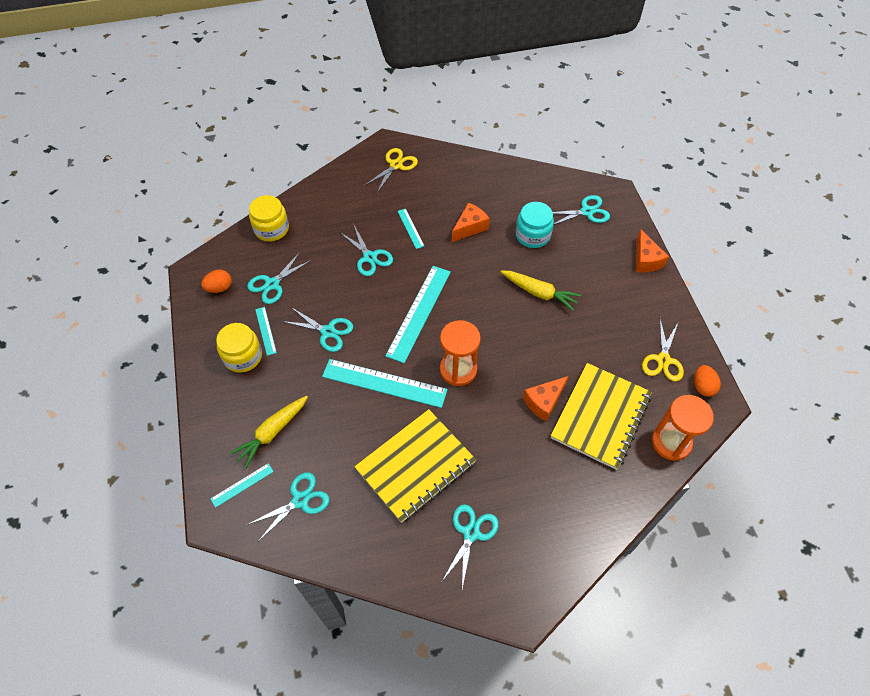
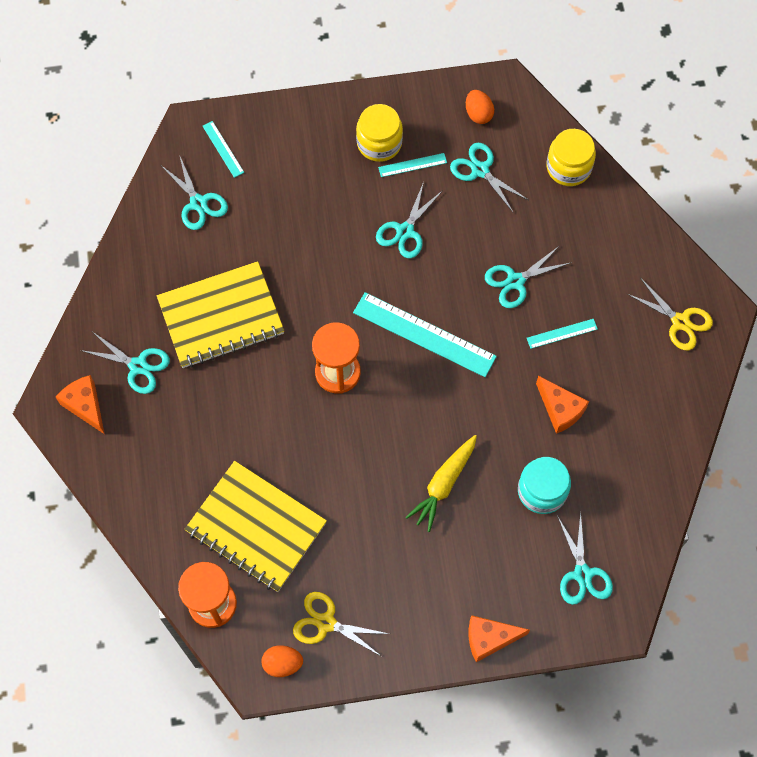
camera: 95 degrees right, 10 degrees up
(272, 432) = (279, 175): yellow carrot -> none
(384, 383) = (328, 290): turquoise ruler -> none
(415, 466) = (221, 317): yellow notebook -> yellow notebook turned 75 degrees counterclockwise
(544, 402) = (283, 465): orange cheese -> orange cheese (85, 405)

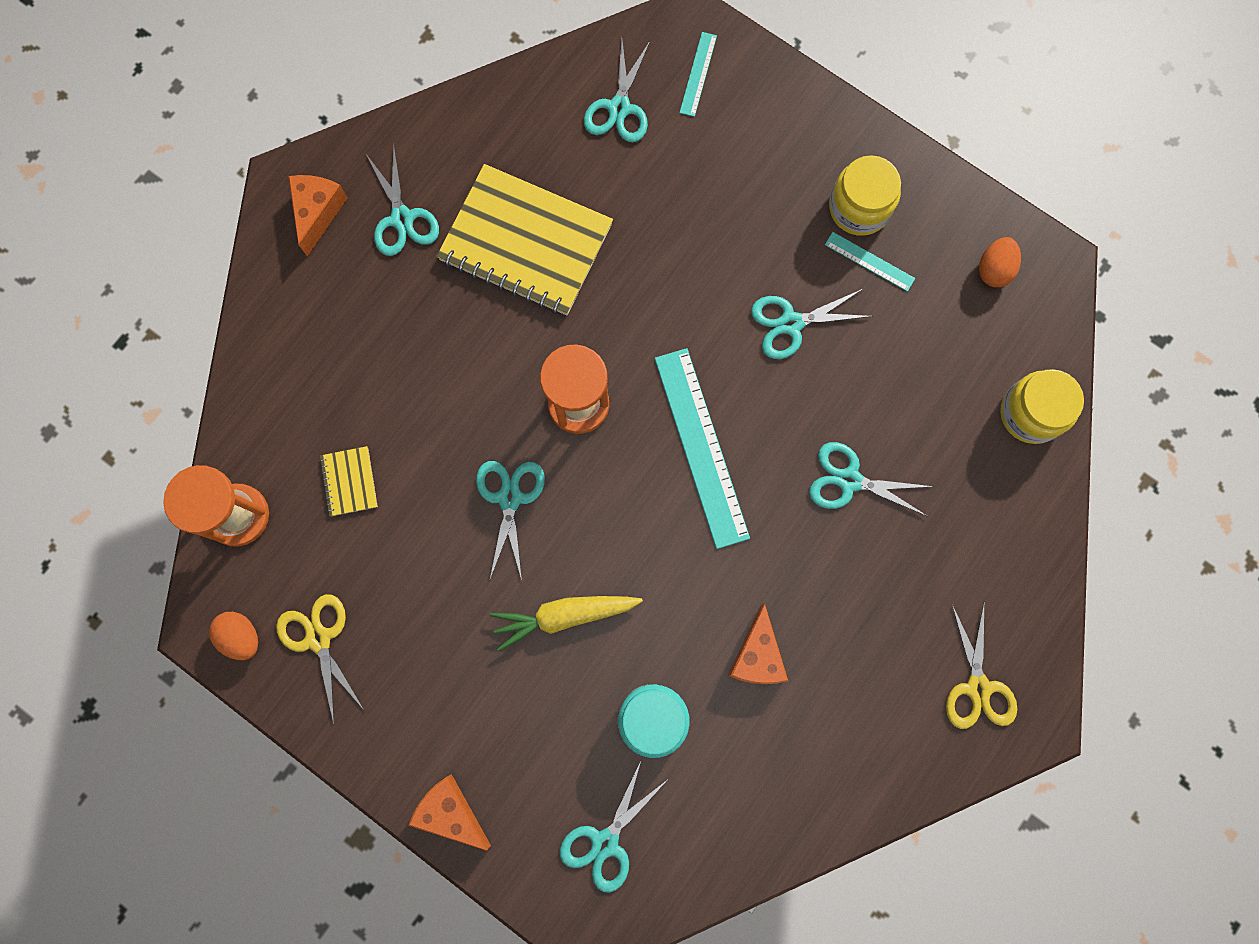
camera: 45 degrees right, 10 degrees up
(256, 527) = (349, 482): yellow notebook -> yellow notebook, size x0.42
(480, 170) = (934, 331): turquoise scissors -> turquoise scissors (510, 498)
(562, 333) = (840, 579): turquoise ruler -> none

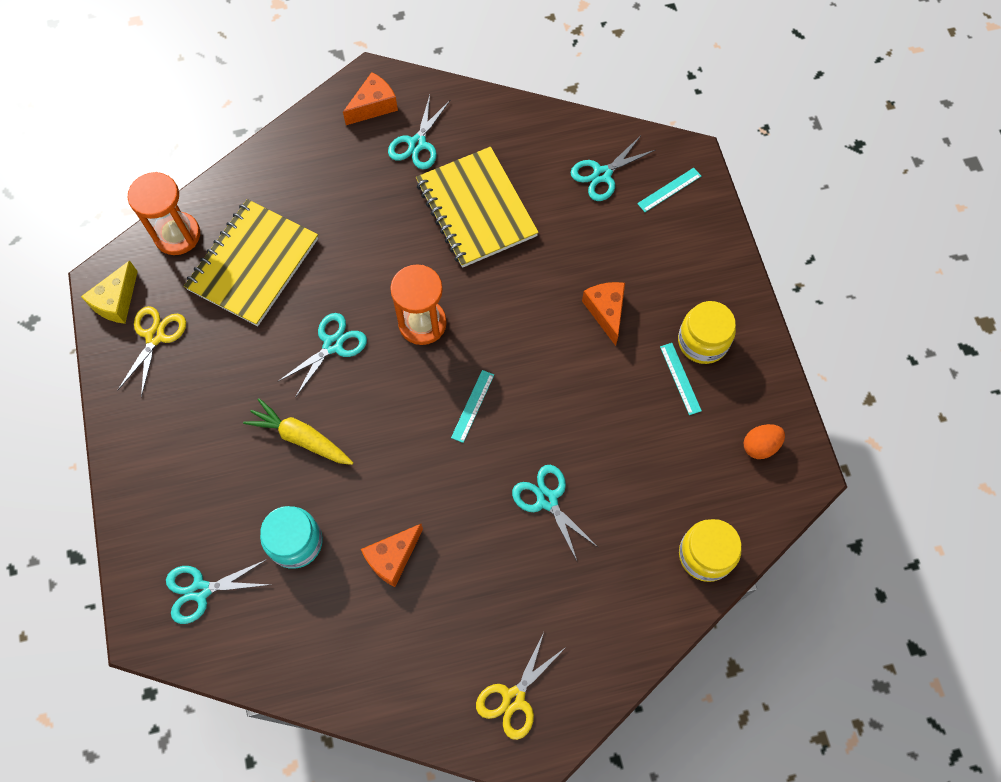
camera: 40 degrees right, 10 degrees down
(241, 636) = (116, 301): orange egg -> yellow cheese
(349, 482) = (253, 264): yellow notebook -> yellow notebook, size x2.37
(450, 811) = (133, 495): orange cheese -> orange cheese (606, 312)
(701, 447) = (472, 406): turquoise ruler -> turquoise ruler, size x0.48
(791, 323) = (596, 377): turquoise scissors -> none

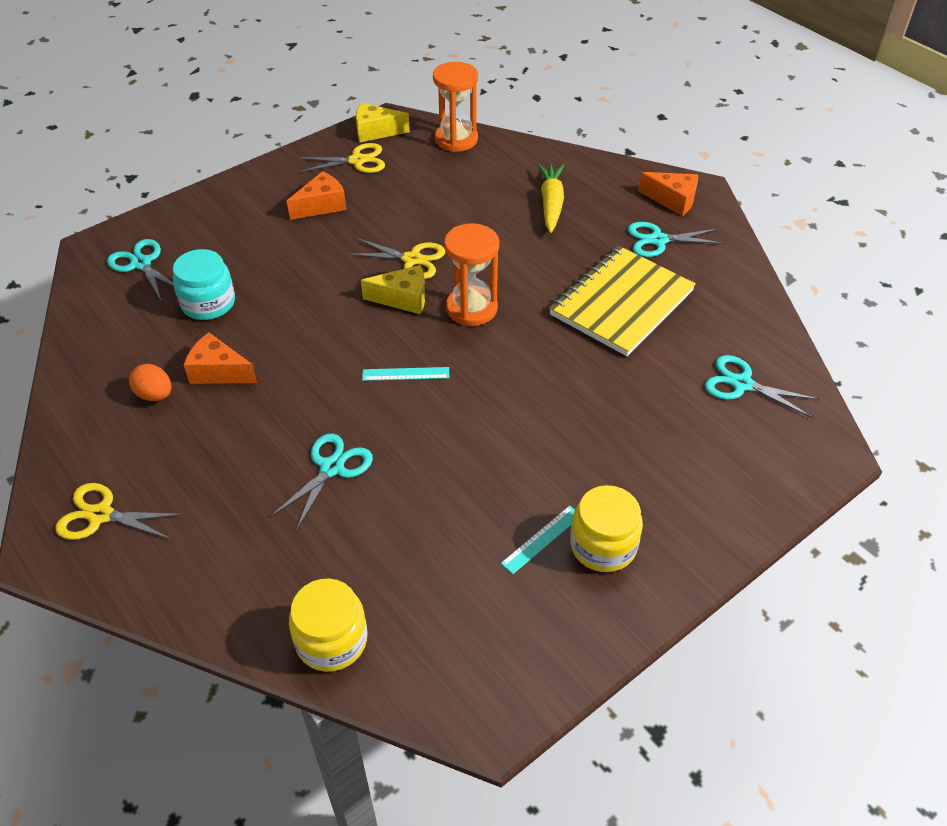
camera: 65 degrees right, 20 degrees down
(253, 264) = (459, 187): yellow notebook -> none
(301, 438) = (310, 272): yellow carrot -> yellow carrot (551, 203)
(333, 345) = (412, 259): turquoise scissors -> yellow scissors
(380, 372) = (403, 299): none -> yellow cheese
(606, 312) = (580, 443): orange cheese -> orange cheese (322, 206)
(669, 190) = (773, 448): turquoise ruler -> none
(760, 446) = (502, 653): orange egg -> orange egg (155, 395)

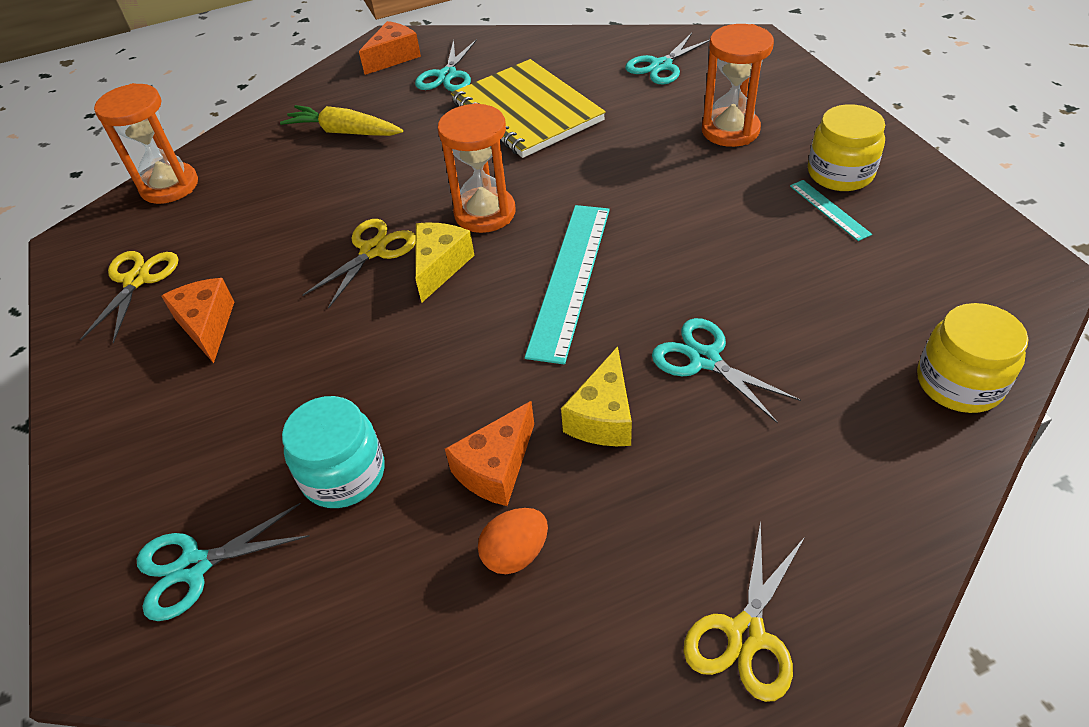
camera: 70 degrees left, 0 degrees up
(375, 131) = (88, 255): yellow cheese -> yellow cheese (603, 417)
(405, 374) = (570, 278): turquoise ruler -> turquoise ruler, size x2.08
(646, 452) = (730, 130): none -> orange hourglass

